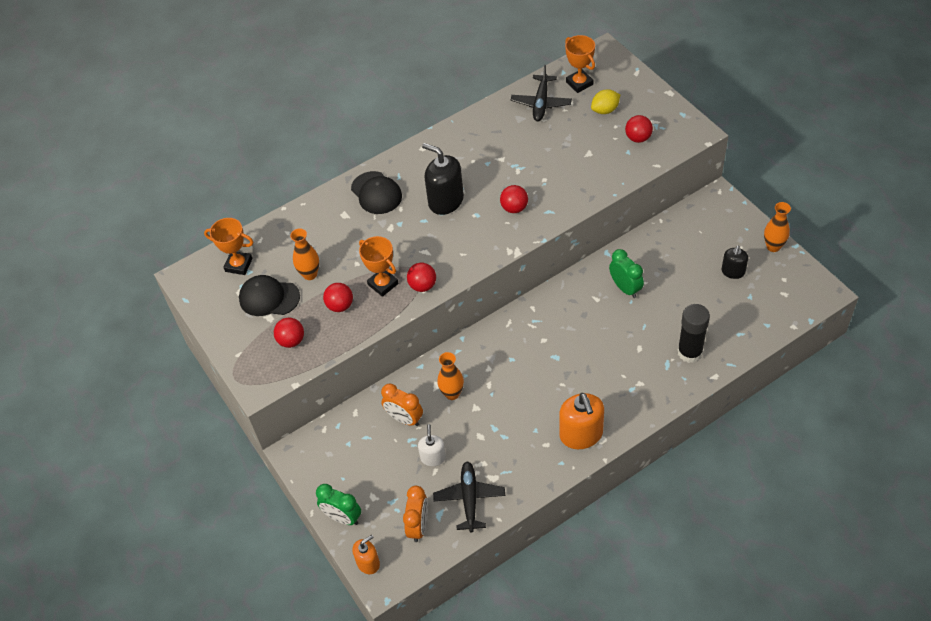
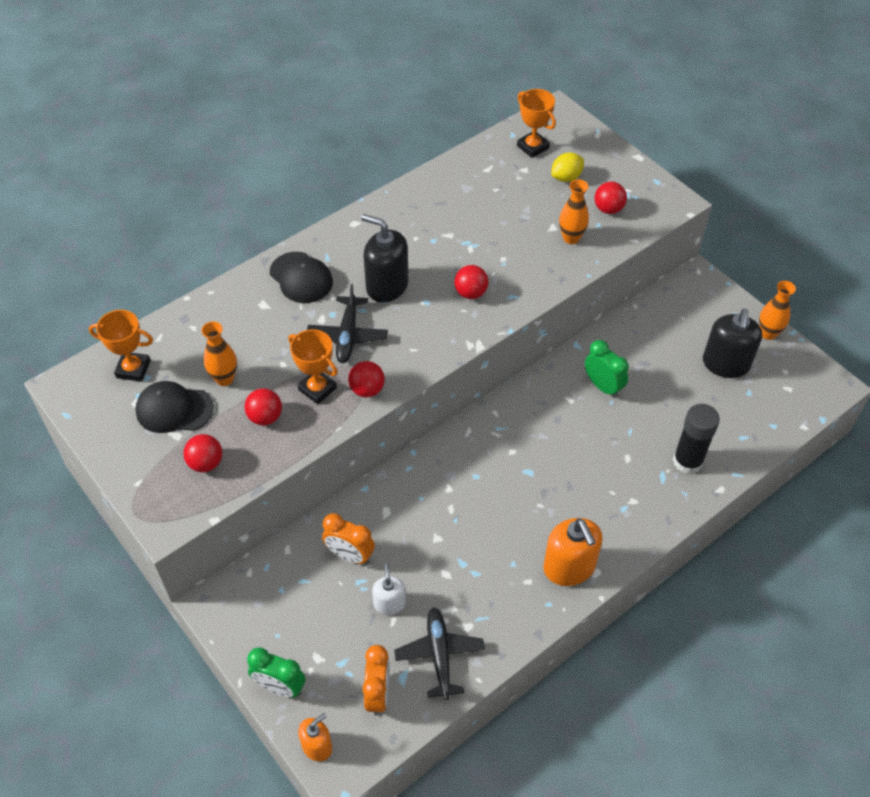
camera: 10 degrees left, 0 degrees up
(452, 394) = (406, 521): orange vase -> orange vase (571, 238)
(541, 103) = (490, 170): black plane -> black plane (348, 335)
(733, 272) = (725, 364): black soap dispenser -> black soap dispenser, size x1.72

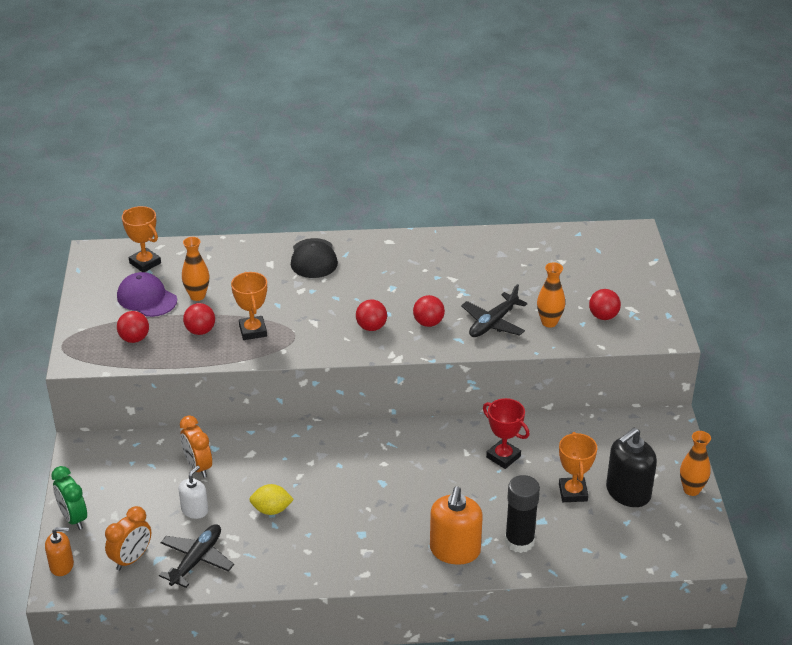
camera: 35 degrees right, 15 degrees down
(174, 409) = (147, 298): black cap -> purple cap
(348, 335) = (308, 309): black plane -> black plane (493, 323)
(367, 389) = (286, 347): red ball -> red ball (371, 327)
(387, 286) = (370, 291): black soap dispenser -> none
(533, 147) = (586, 249): orange trophy -> orange trophy (573, 492)
(566, 177) = (591, 280): yellow lemon -> yellow lemon (271, 510)
(569, 567) = (348, 559): orange soap dispenser -> orange soap dispenser (455, 550)
(603, 386) = (503, 457): green clock -> red trophy

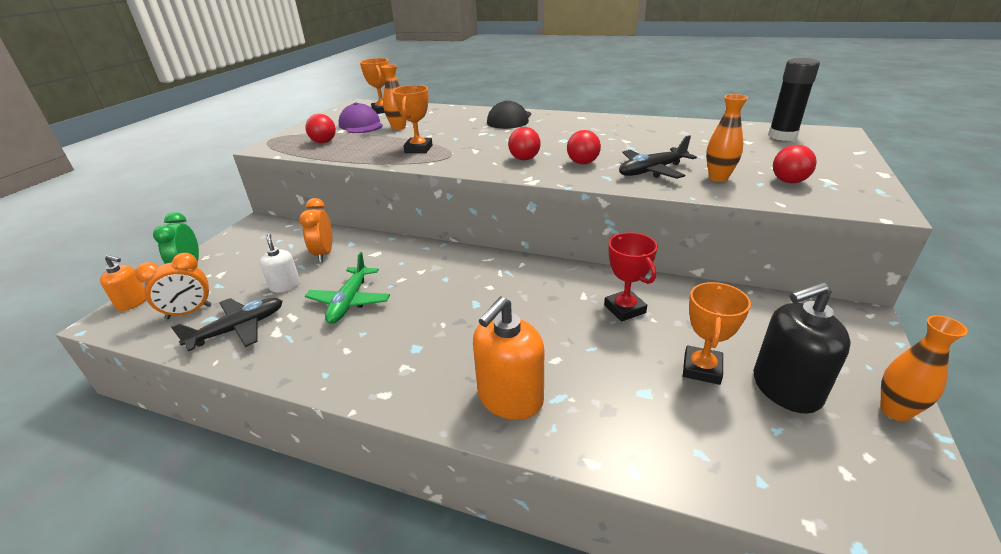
camera: 25 degrees right, 5 degrees down
(195, 510) = (285, 285): white soap dispenser -> white soap dispenser turned 75 degrees counterclockwise
(200, 331) = (377, 144): red ball -> none
(271, 510) = (349, 302): yellow lemon -> green plane
(519, 541) = (602, 411): black glue stick -> black glue stick (782, 136)

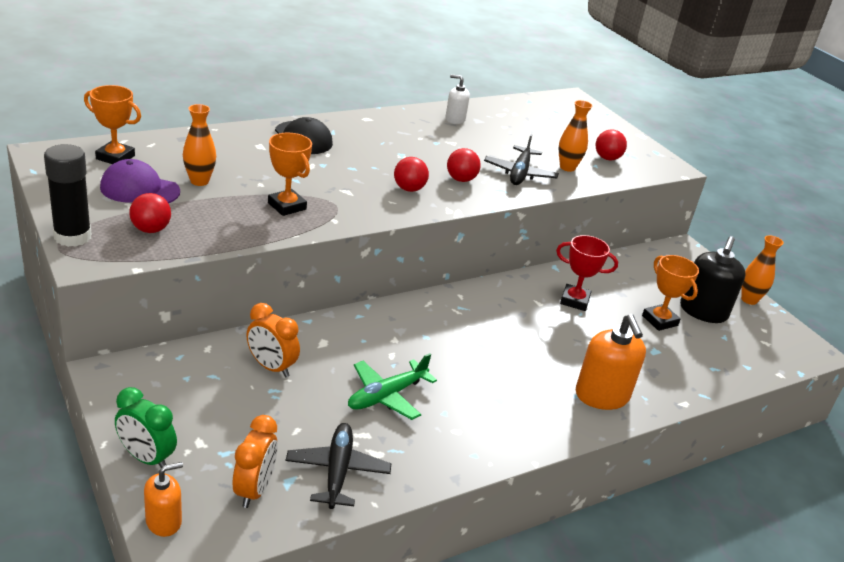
camera: 55 degrees left, 0 degrees up
(285, 285) = (298, 415): white soap dispenser -> white soap dispenser (455, 119)
(349, 302) = (386, 396): green plane -> green plane turned 90 degrees clockwise
(782, 136) = (546, 109): black glue stick -> black glue stick (72, 237)

